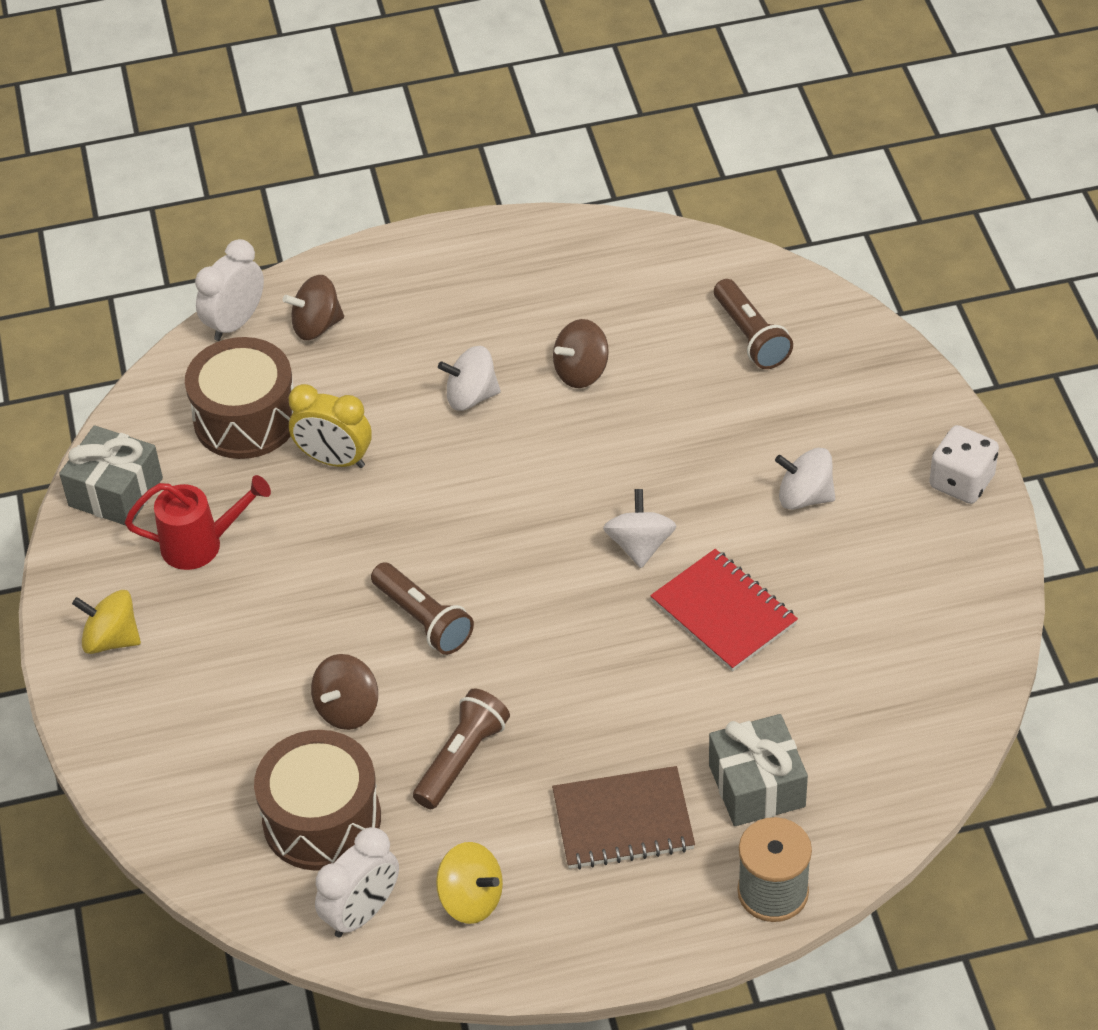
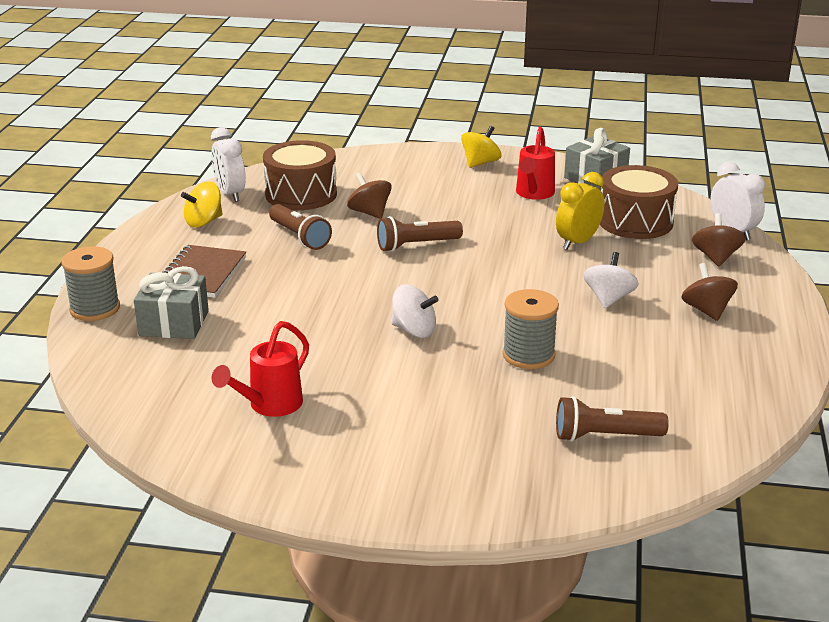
camera: 110 degrees right, 20 degrees down
(581, 372) = (608, 347): brown spinning top -> brown spinning top (706, 310)
(636, 431) = (528, 355): none -> grey spool
(724, 613) = (324, 347): red notebook -> none
(804, 497) = (403, 412): white spinning top -> none
(863, 611) = (270, 405): none -> red watering can
(961, 482) = (355, 498): white dice -> none

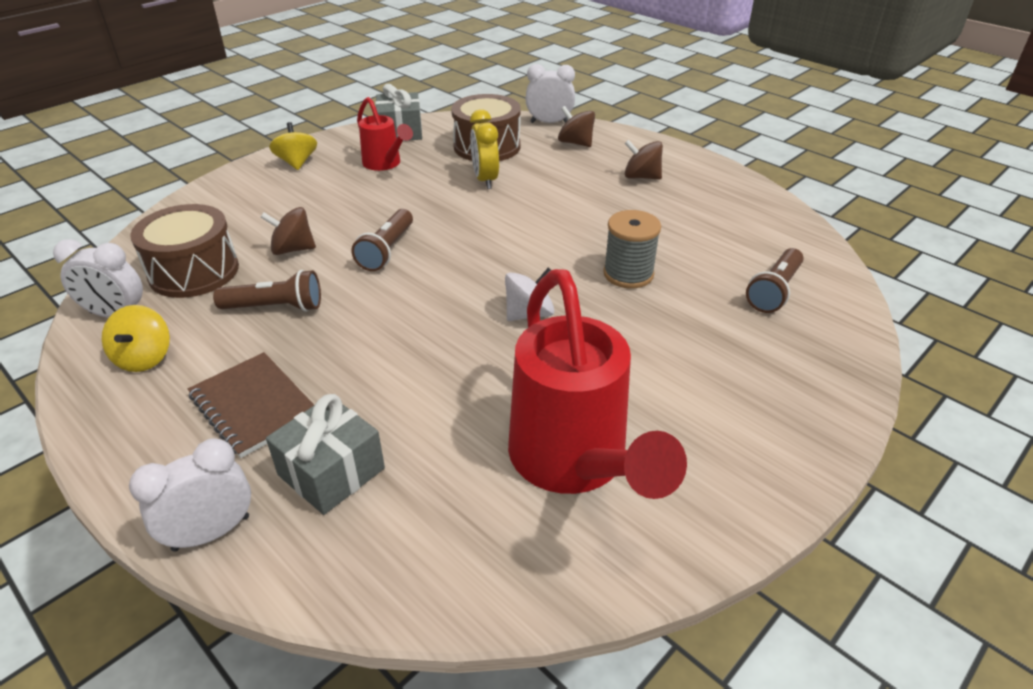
camera: 55 degrees left, 10 degrees up
(95, 309) = (211, 533): grey spool -> white clock
(270, 405) = (574, 463): red watering can -> red watering can, size x1.89
(608, 298) = (583, 204): white spinning top -> none

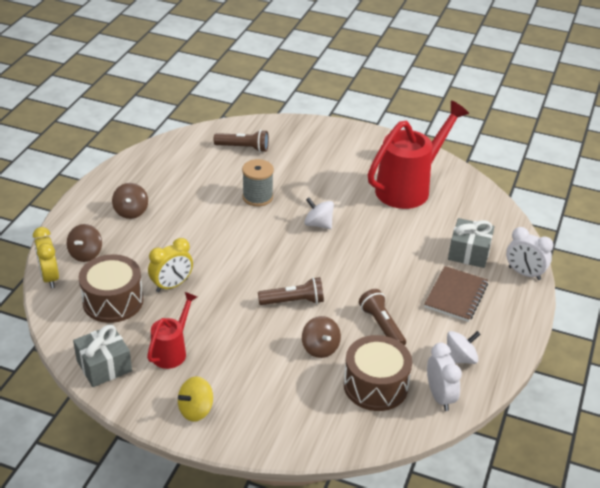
camera: 115 degrees left, 0 degrees up
(144, 358) = (460, 358): yellow spinning top -> white spinning top
(549, 122) = (50, 277): white clock -> yellow clock

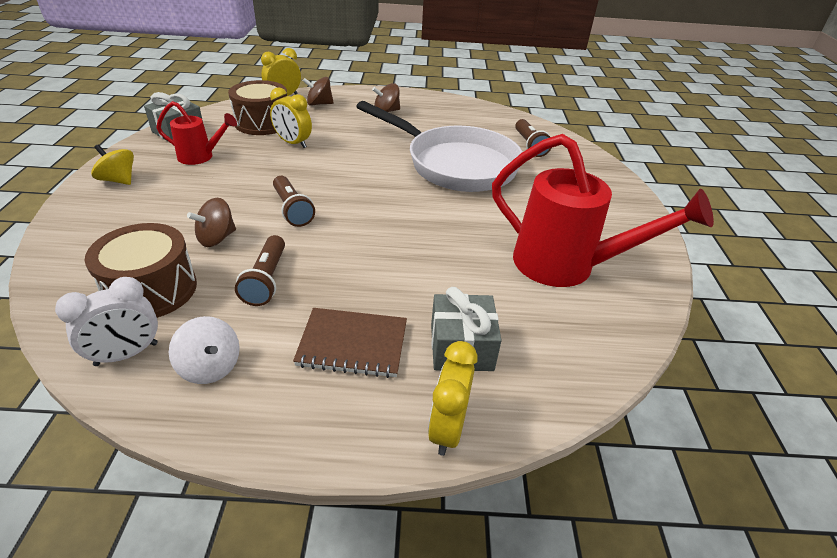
camera: 70 degrees right, 0 degrees up
(257, 197) = (455, 164): grey spool -> white pan
(318, 224) = (436, 207): white spinning top -> none
(382, 326) = (266, 280): brown flashlight -> brown flashlight turned 135 degrees clockwise
(524, 273) = (447, 428): white clock -> yellow clock

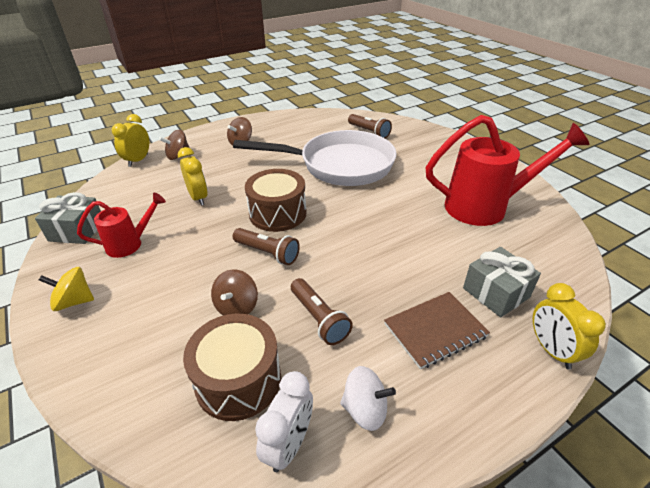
camera: 30 degrees left, 0 degrees up
(262, 123) = (148, 190): brown drum -> brown drum (277, 213)
(293, 143) = (198, 198): yellow clock -> yellow clock turned 120 degrees counterclockwise

